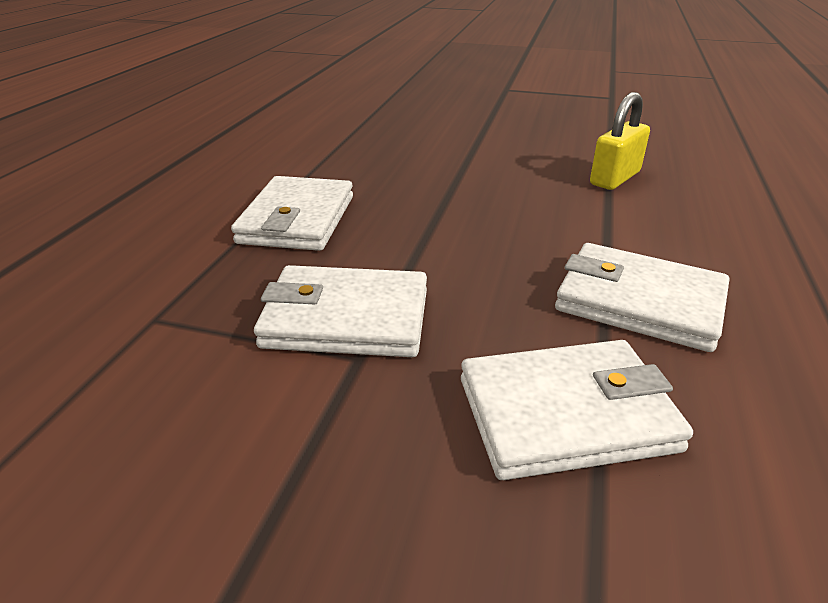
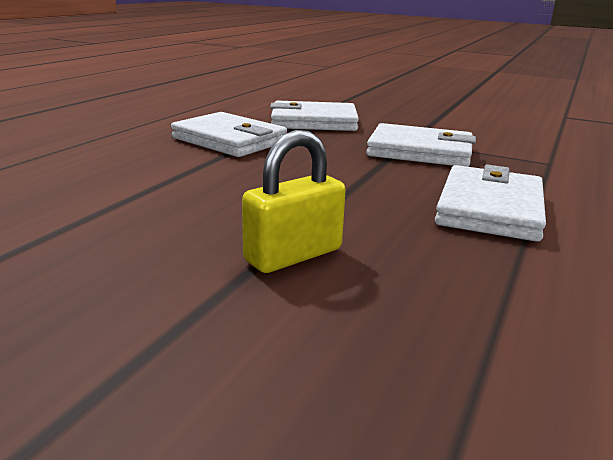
camera: 170 degrees left, 10 degrees down
(615, 178) = (87, 212): yellow padlock -> yellow padlock (293, 255)

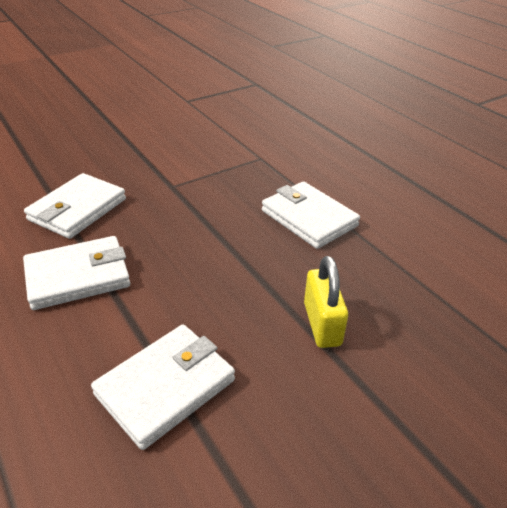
camera: 60 degrees left, 15 degrees up
(420, 151) = (198, 194): white wallet -> white wallet (165, 387)

